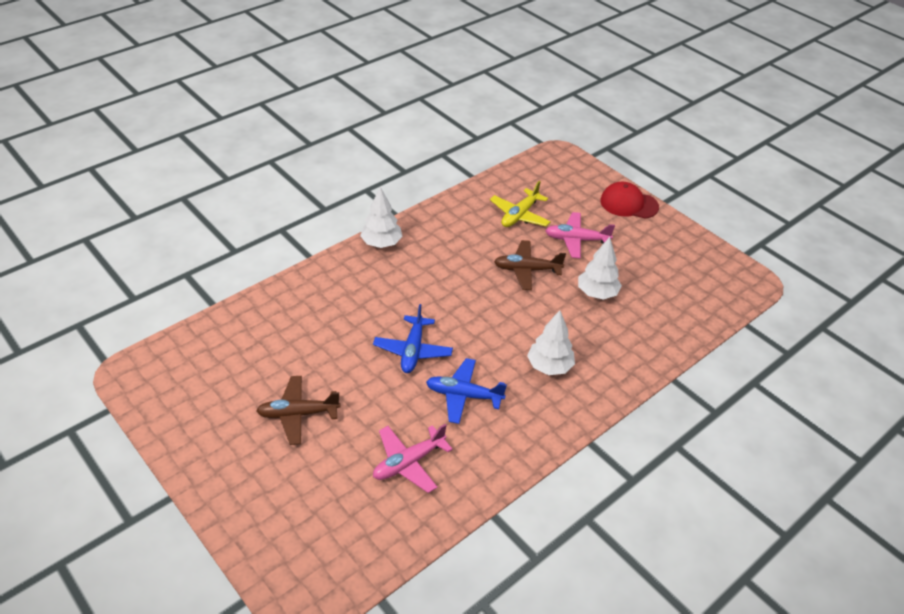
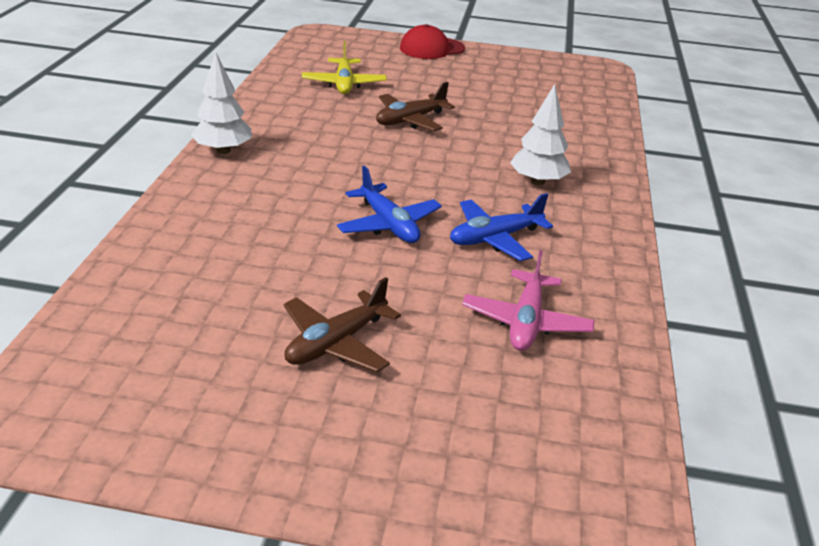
camera: 40 degrees left, 10 degrees down
(576, 240) = (424, 85): pink plane -> none
(597, 293) = (497, 115): white tree -> none

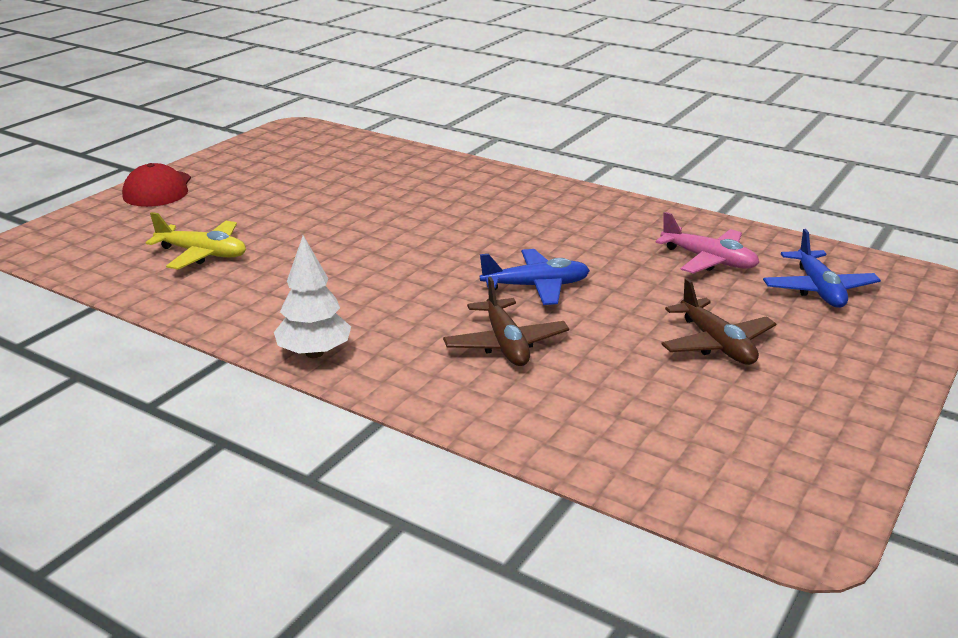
camera: 65 degrees left, 5 degrees down
(410, 120) = (329, 235): brown plane -> brown plane (505, 344)
(495, 238) = (583, 245): blue plane -> blue plane (818, 289)
(537, 181) = (498, 206): white tree -> none

